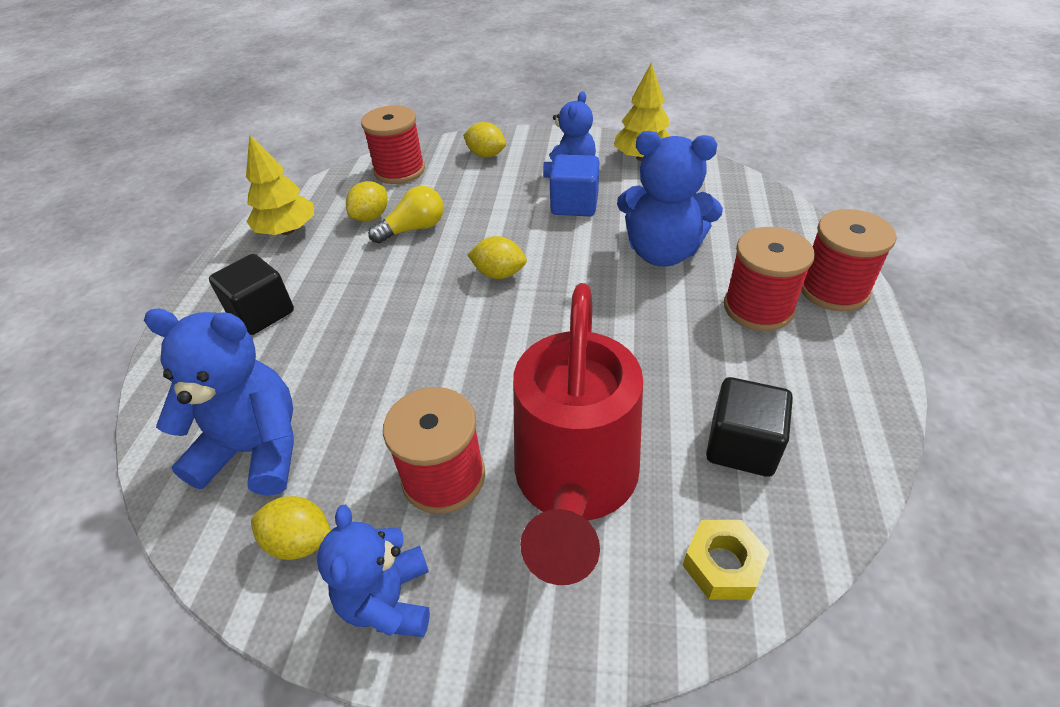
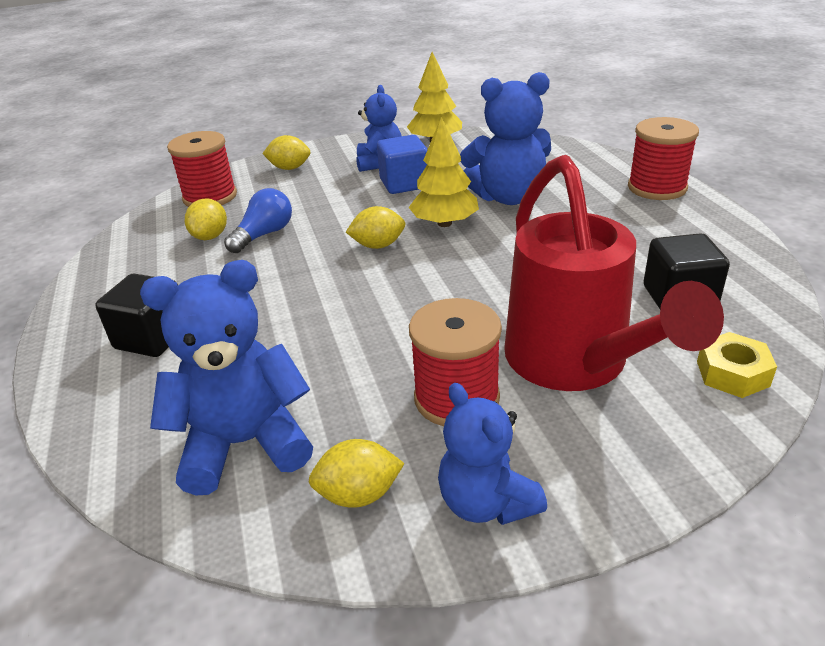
camera: 25 degrees left, 10 degrees down
(287, 230) = (124, 268): yellow tree -> yellow tree (444, 223)
(413, 229) = (264, 235): yellow light bulb -> blue light bulb
(758, 308) = (613, 212): red spool -> none

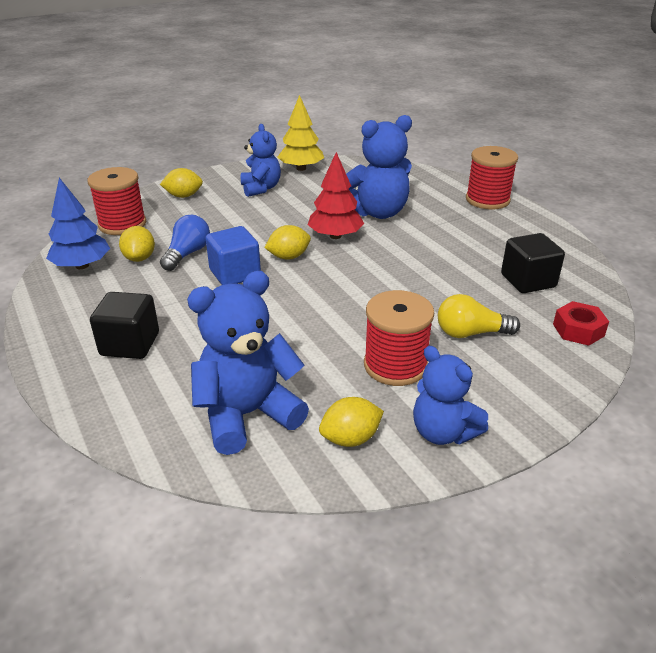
camera: 15 degrees left, 0 degrees up
(146, 241) = (82, 266): none -> blue tree
(404, 184) = (289, 205): blue cube -> blue cube (235, 274)
(444, 223) = (335, 236): yellow tree -> red tree
(574, 363) = (470, 333): red watering can -> yellow light bulb
(732, 373) = (578, 330): yellow nut -> red nut

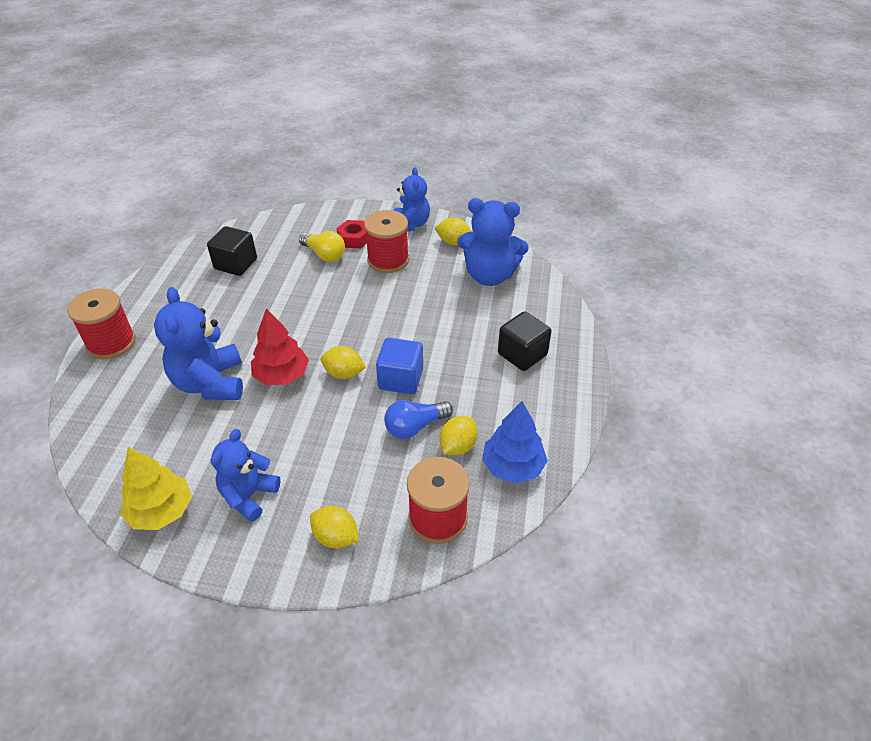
camera: 140 degrees left, 10 degrees up
(377, 212) = (210, 383): blue teddy bear -> blue teddy bear turned 120 degrees counterclockwise
(578, 330) = (271, 228): red nut -> red nut (354, 239)

